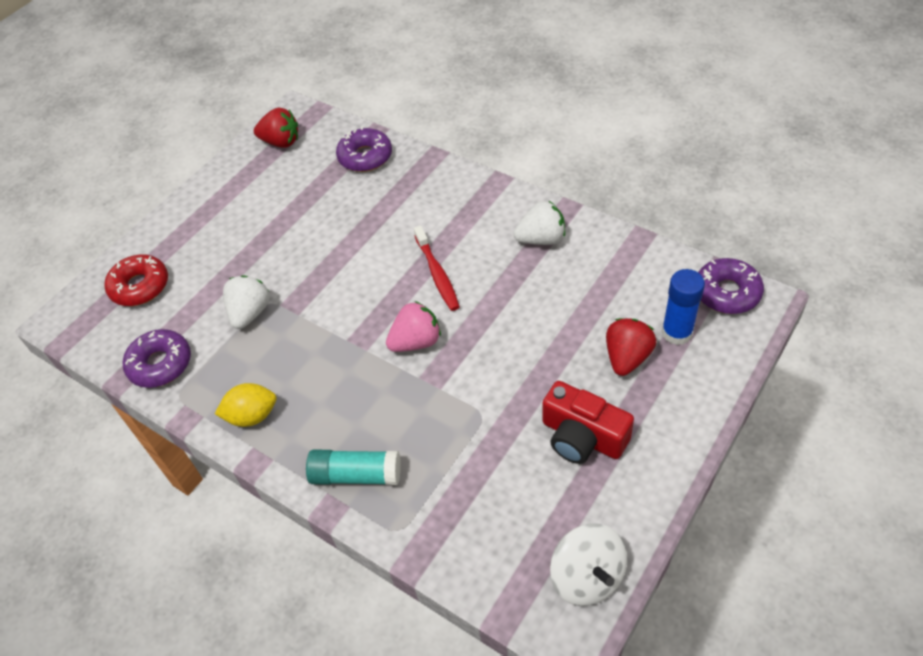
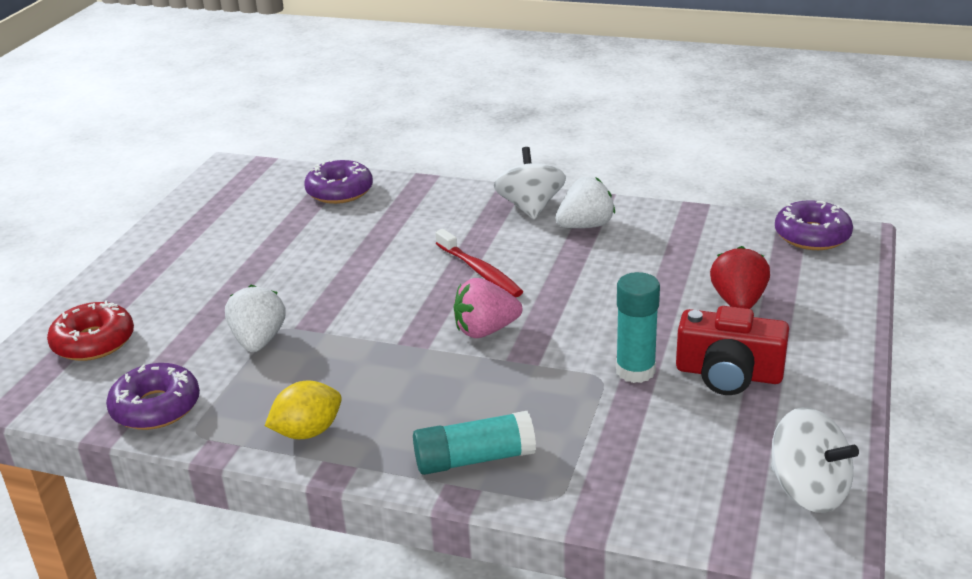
camera: 20 degrees left, 20 degrees down
(281, 142) = (226, 193): red strawberry -> none
(416, 342) = (485, 330): pink strawberry -> pink strawberry turned 150 degrees counterclockwise
(506, 207) = (530, 207): none -> white spinning top
(511, 414) = (635, 371): none -> turquoise glue stick
(677, 332) = (779, 274): blue glue stick -> none

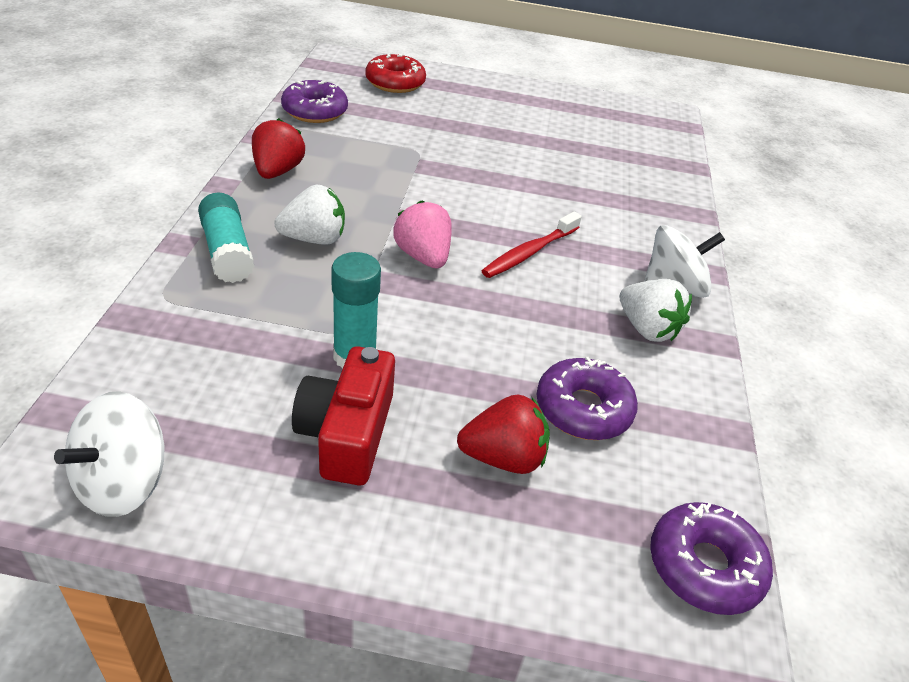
camera: 75 degrees right, 10 degrees up
(258, 341) = (399, 144): white strawberry -> white strawberry (314, 239)
(308, 432) = (277, 171): yellow lemon -> red strawberry
(339, 191) = (653, 168): purple donut -> purple donut (583, 409)

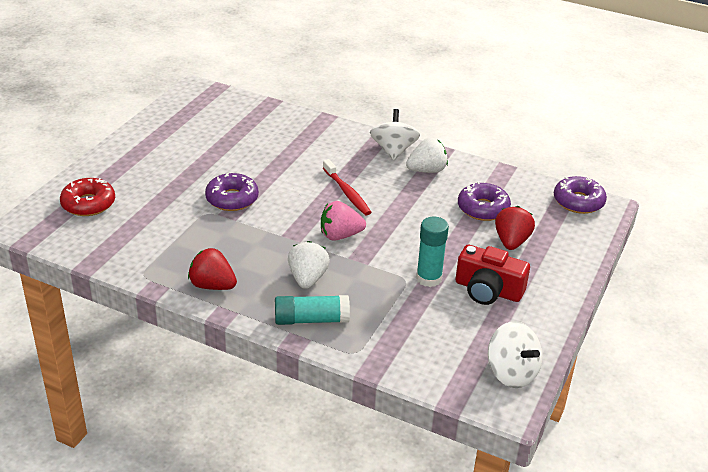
camera: 70 degrees left, 5 degrees down
(315, 111) = (121, 254): purple donut -> purple donut (232, 199)

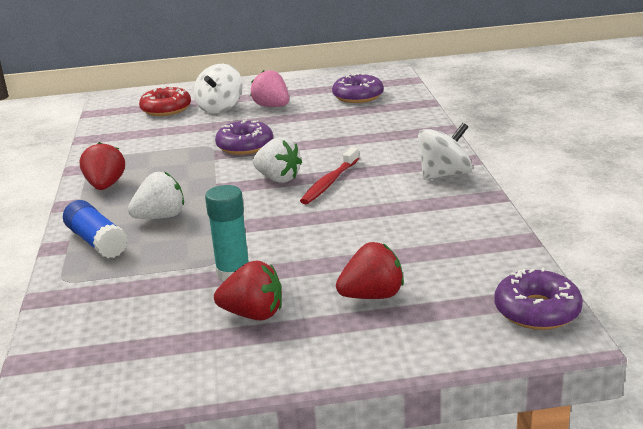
camera: 60 degrees right, 10 degrees down
(311, 319) = (97, 242): turquoise glue stick -> blue glue stick
(340, 235) = (251, 205): pink strawberry -> pink strawberry (272, 106)
(427, 170) = (437, 202): white strawberry -> white strawberry (278, 179)
(483, 208) = (414, 256): purple donut -> purple donut (358, 96)
(488, 290) = (253, 314): red camera -> red strawberry
(511, 373) = (104, 384): white spinning top -> white spinning top (220, 108)

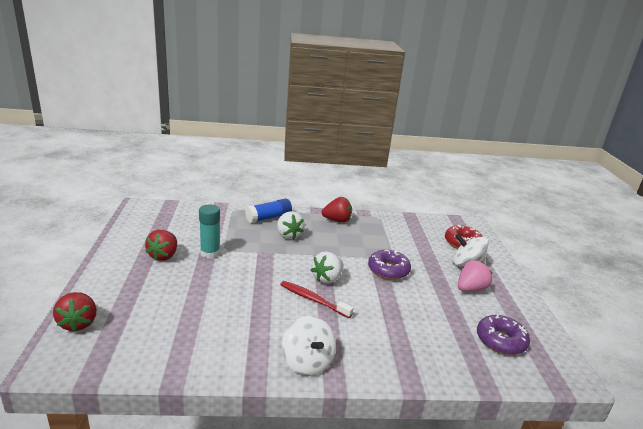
camera: 90 degrees right, 0 degrees up
(372, 296) = (151, 295): red strawberry -> red strawberry (78, 323)
(537, 310) = (80, 360): purple donut -> none

